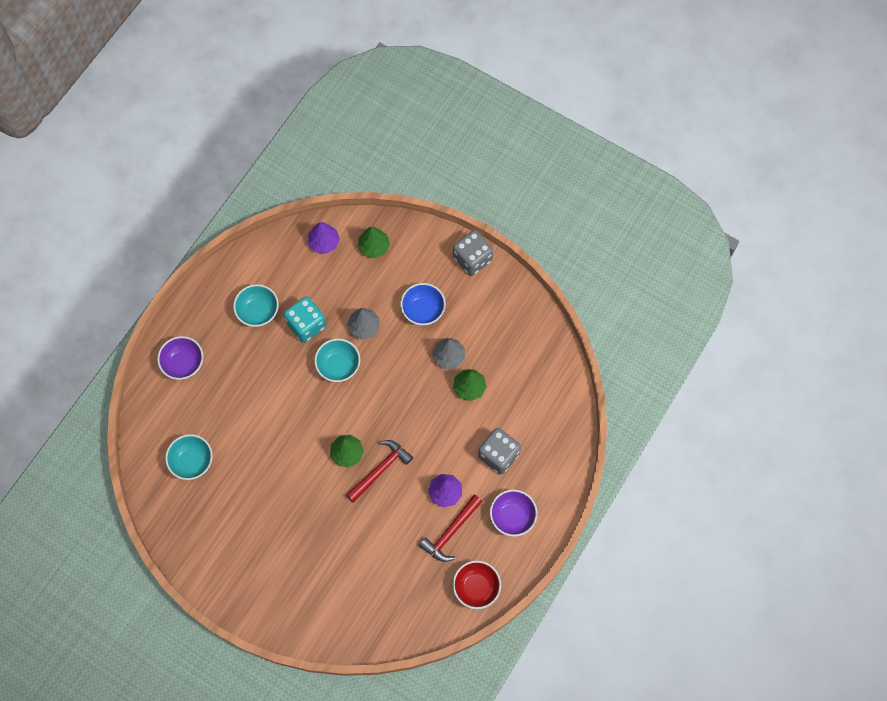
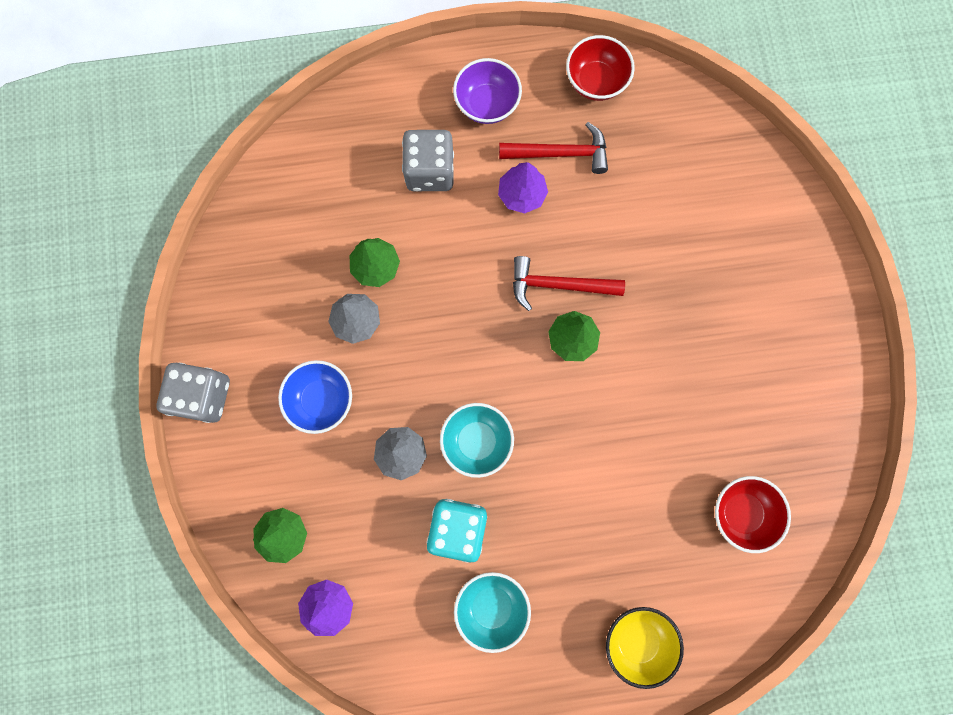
camera: 130 degrees left, 10 degrees up
(183, 363) = (637, 639): purple bowl -> yellow bowl
(192, 461) = (741, 512): turquoise bowl -> red bowl

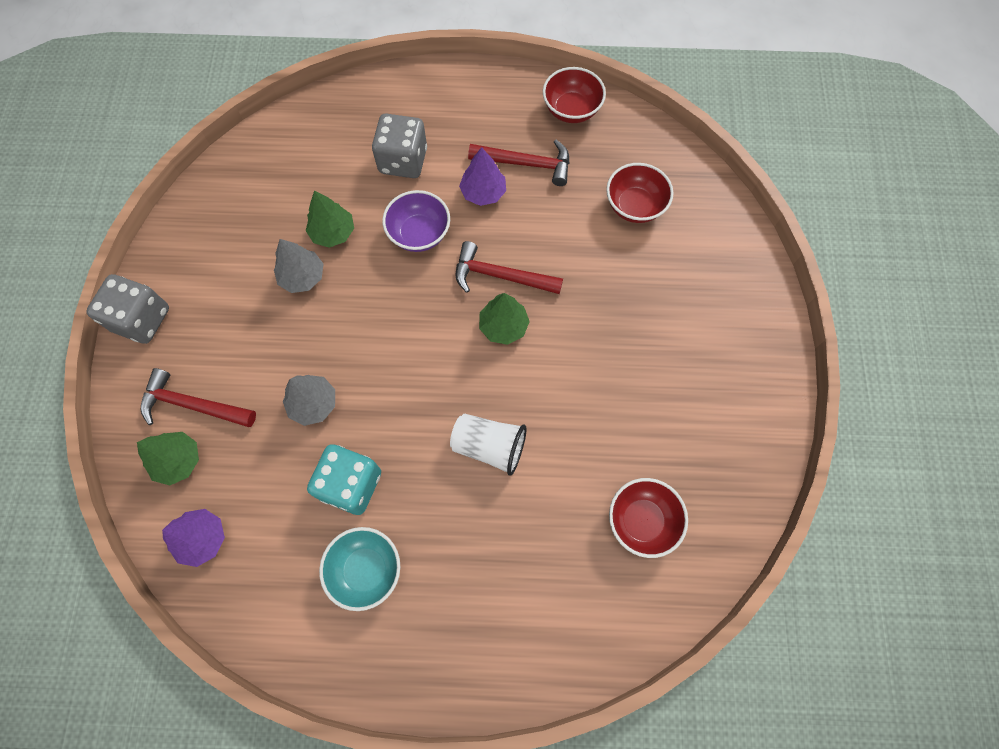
camera: 10 degrees right, 10 degrees down
(282, 475) = (193, 405): none -> red hammer
(321, 399) = (250, 341): blue bowl -> none
(476, 441) = (389, 405): turquoise bowl -> none
(487, 104) = (468, 114): purple bowl -> purple bowl (419, 234)
(583, 465) = (489, 446): none -> white cup
(637, 639) = (509, 633): yellow bowl -> none
(680, 184) = (634, 206): none -> red bowl

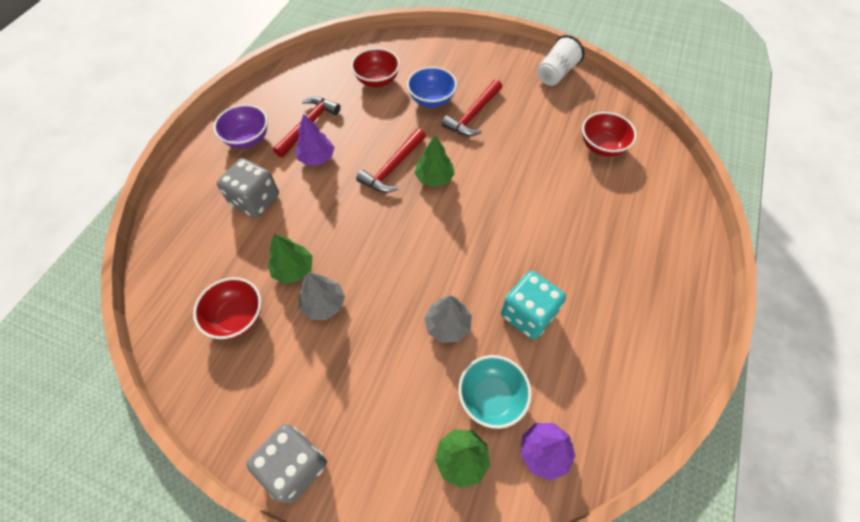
camera: 70 degrees left, 10 degrees down
(193, 405) = (409, 432): red hammer -> red hammer (473, 115)
(366, 569) = (601, 321): turquoise bowl -> turquoise bowl (491, 397)
(419, 234) = (329, 208): purple bowl -> purple bowl (248, 139)
(489, 446) = (525, 213): white cup -> white cup (555, 74)
(571, 110) = (280, 88): red bowl -> red bowl (237, 317)
(630, 280) = (431, 100): none -> blue bowl

